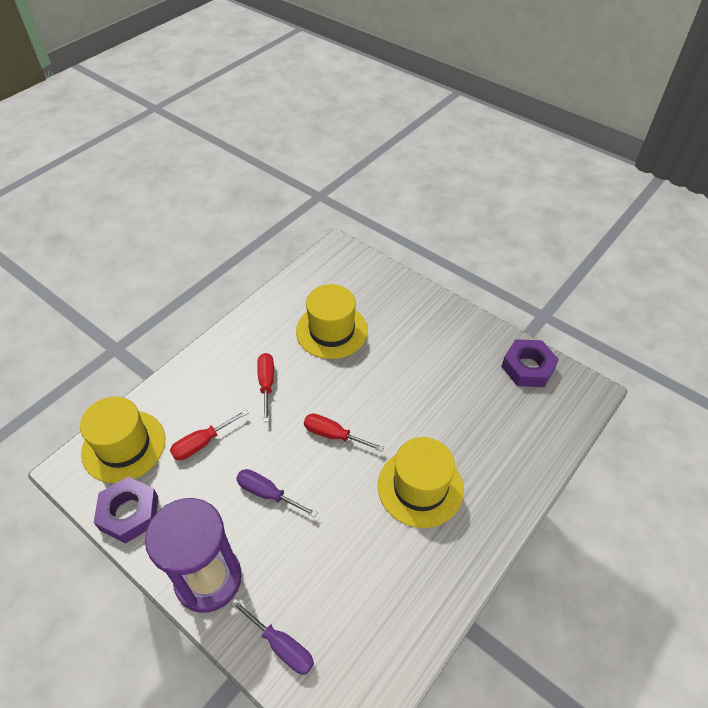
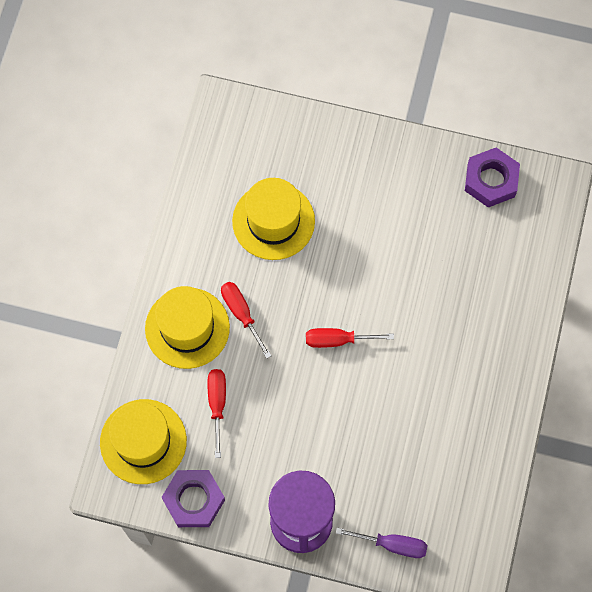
camera: 25 degrees left, 20 degrees up
(202, 443) = (217, 404): red screwdriver -> red screwdriver turned 150 degrees clockwise
(268, 494) = (308, 425): purple screwdriver -> none
(420, 487) = (442, 356): yellow hat -> yellow hat (187, 328)

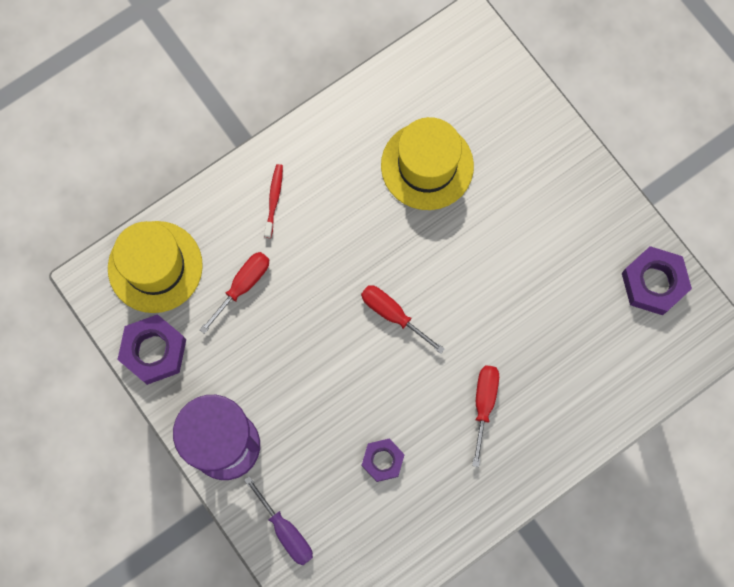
camera: 40 degrees right, 5 degrees up
(187, 328) = (274, 199): yellow hat -> red toothbrush
(241, 314) = (330, 225): red screwdriver -> red screwdriver (484, 404)
(416, 443) = (382, 460): none -> purple nut

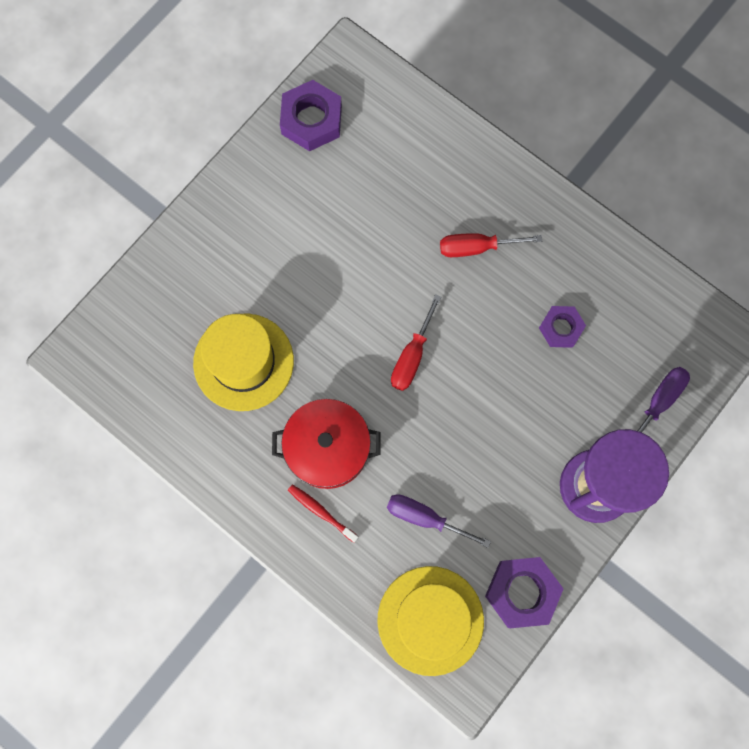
camera: 105 degrees left, 0 degrees up
(243, 286) = (425, 518): red screwdriver -> purple screwdriver
(274, 199) = (321, 512): red toothbrush -> red toothbrush turned 45 degrees clockwise
(328, 219) = (327, 448): none -> red pot

